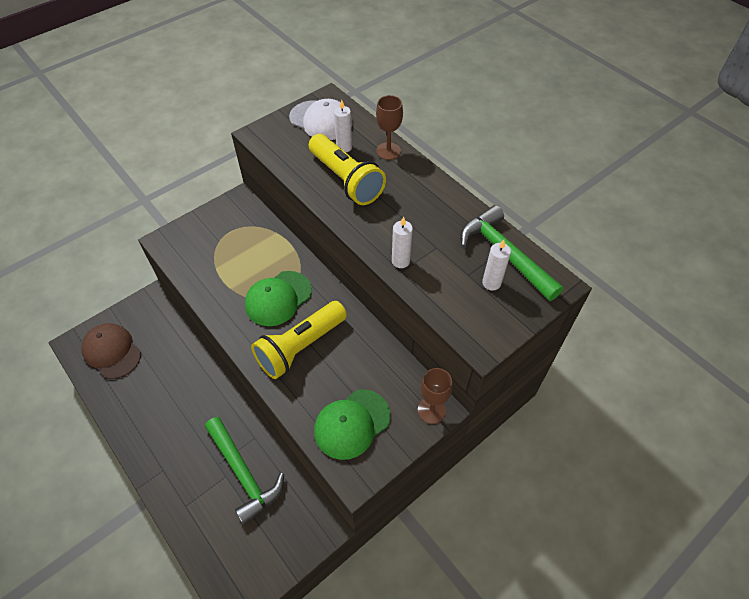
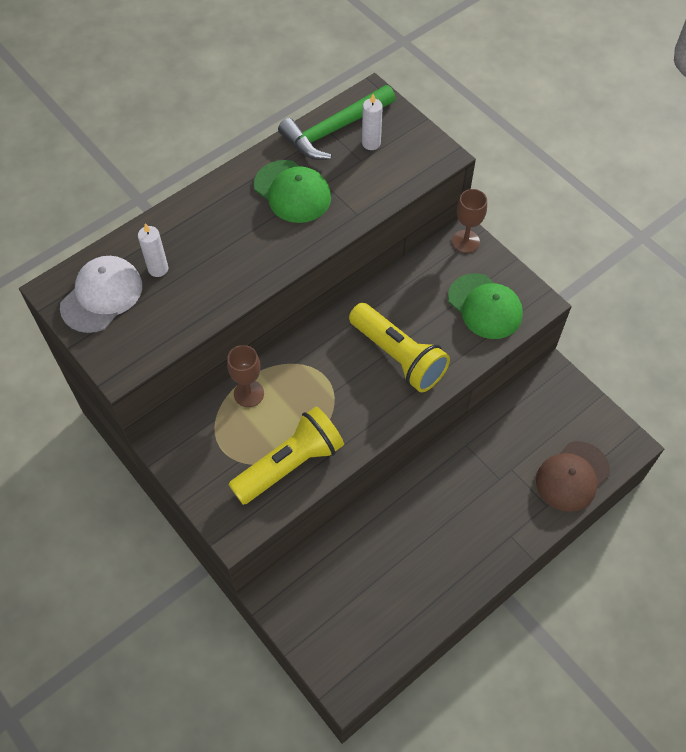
camera: 90 degrees left, 5 degrees up
(112, 351) = (357, 632): brown cap -> brown cap (572, 476)
(243, 473) = (506, 451): green hammer -> none
(278, 298) = (332, 383): green cap -> green cap (292, 192)
(346, 180) = (217, 265): yellow flashlight -> yellow flashlight (290, 464)
(388, 151) = (170, 223): brown goblet -> brown goblet (249, 393)
(400, 261) = (343, 215): white candle -> none

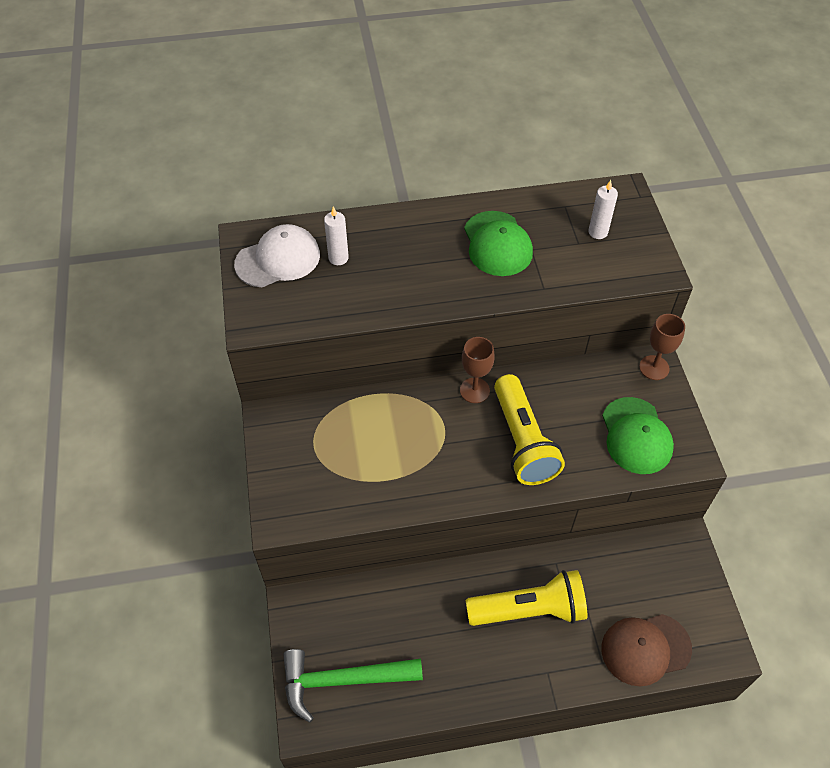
camera: 30 degrees right, 5 degrees down
(249, 393) = (367, 408): brown goblet -> brown goblet (474, 390)
(290, 464) = (363, 487): yellow flashlight -> yellow flashlight (529, 610)
(334, 130) = (571, 207): green hammer -> green hammer (343, 680)

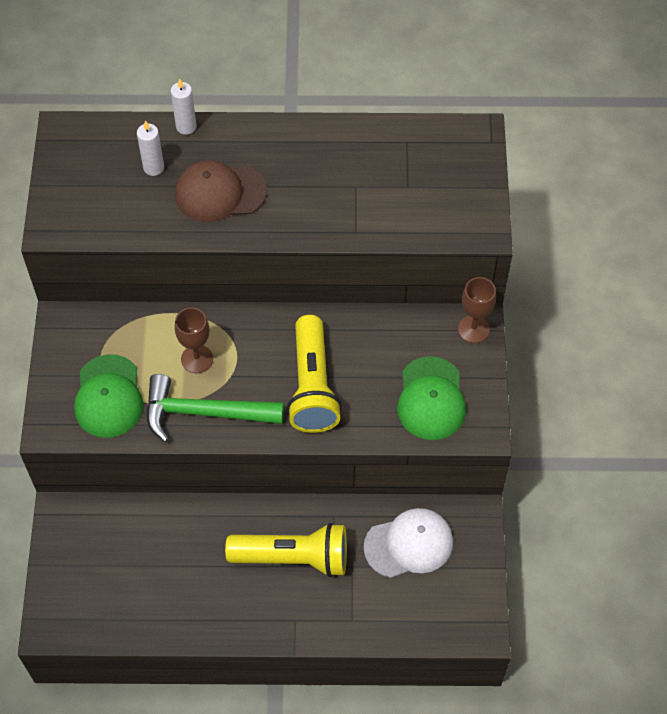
camera: 10 degrees right, 5 degrees up
(278, 259) = (92, 160): white cap -> white cap (409, 544)
(343, 680) = (92, 593): green hammer -> green hammer (204, 413)
(474, 390) = (278, 325): brown goblet -> brown goblet (197, 359)
(497, 244) = (322, 175): green cap -> green cap (108, 396)
(598, 232) = (432, 177): white candle -> white candle (186, 126)
(645, 649) = (399, 614): brown cap -> brown cap (220, 193)

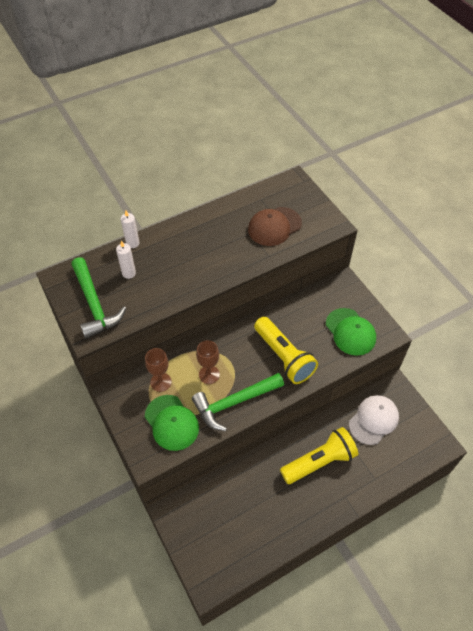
camera: 30 degrees left, 5 degrees down
(84, 189) = (94, 304): none -> green hammer
(220, 193) = (178, 269): brown cap -> brown cap (274, 226)
(473, 329) = (345, 286): brown goblet -> brown goblet (161, 382)

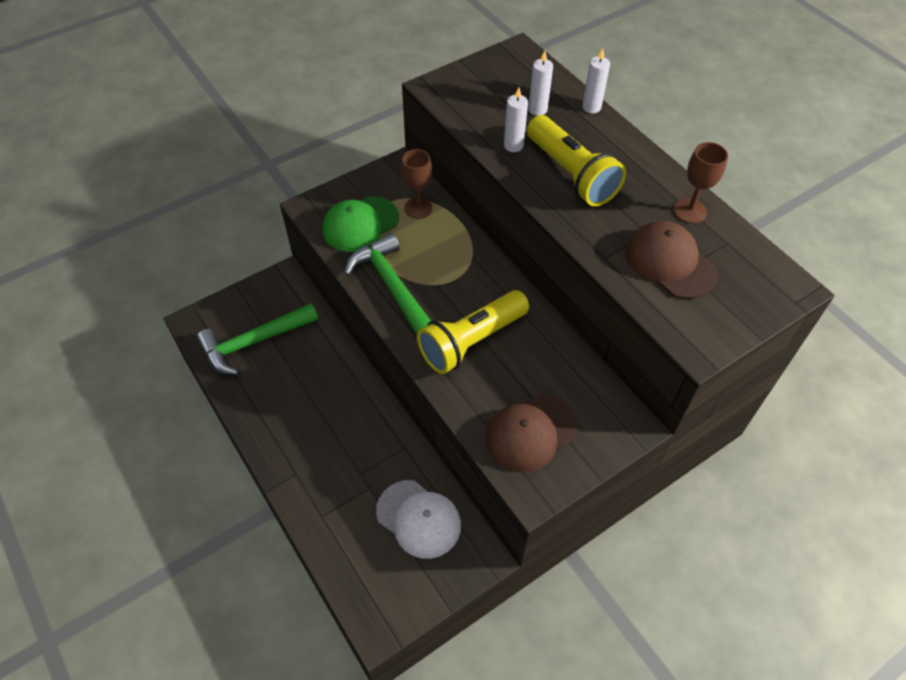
camera: 85 degrees right, 0 degrees up
(94, 304) = (482, 85): green hammer -> green hammer (254, 342)
(163, 291) = (513, 145): none -> white candle
(209, 374) = (433, 256): brown goblet -> brown goblet (690, 211)
(319, 461) = (348, 441): yellow flashlight -> yellow flashlight (571, 174)
(350, 332) = (530, 433): green cap -> brown cap

